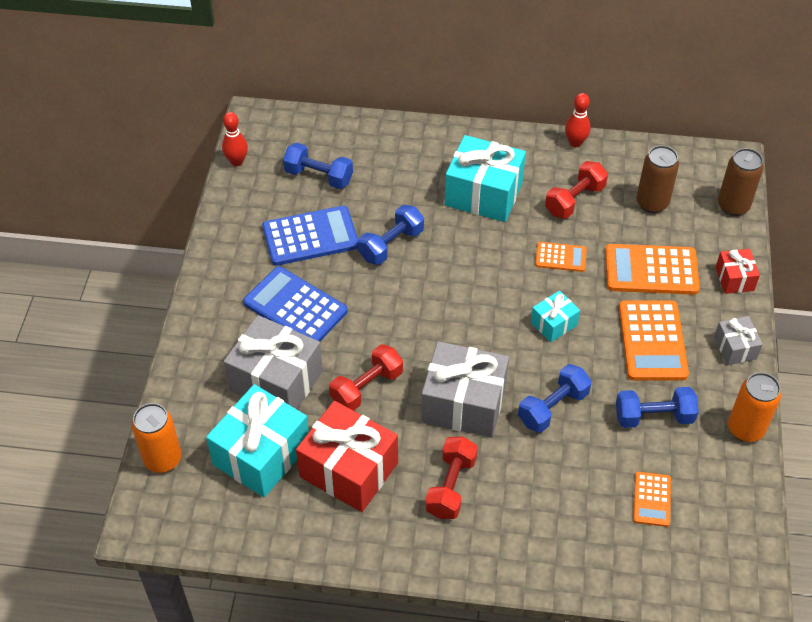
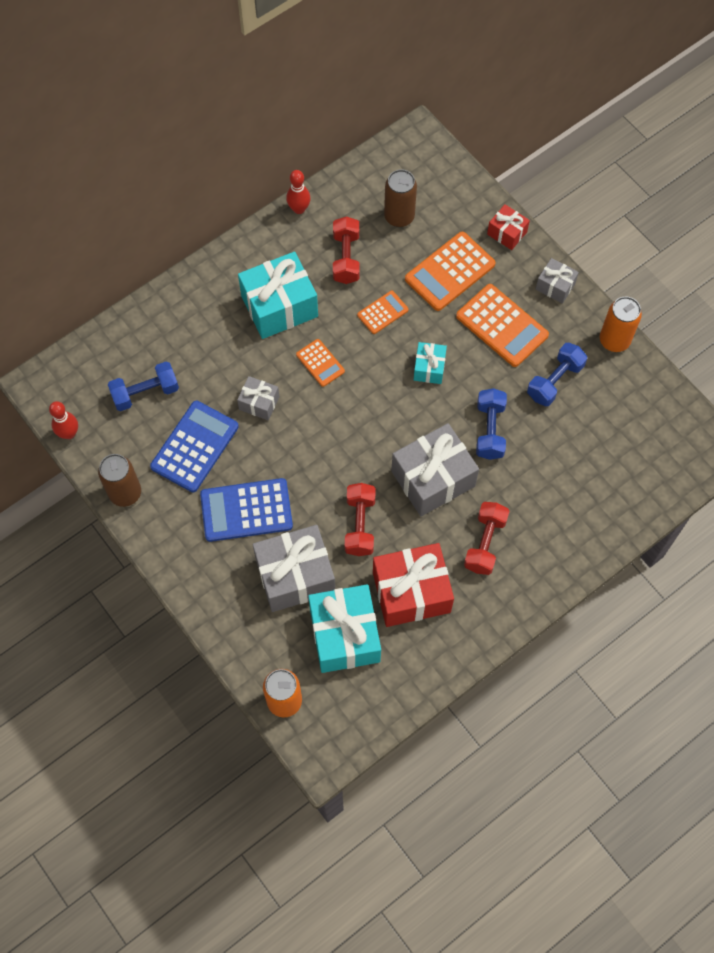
camera: 45 degrees left, 15 degrees up
(391, 245) = (259, 403): blue dumbbell -> grey gift
(451, 486) = (485, 543): red dumbbell -> red dumbbell turned 45 degrees clockwise
(652, 499) = (608, 439): orange calculator -> orange calculator (320, 363)
(733, 206) = (452, 174): brown can -> brown can (125, 493)

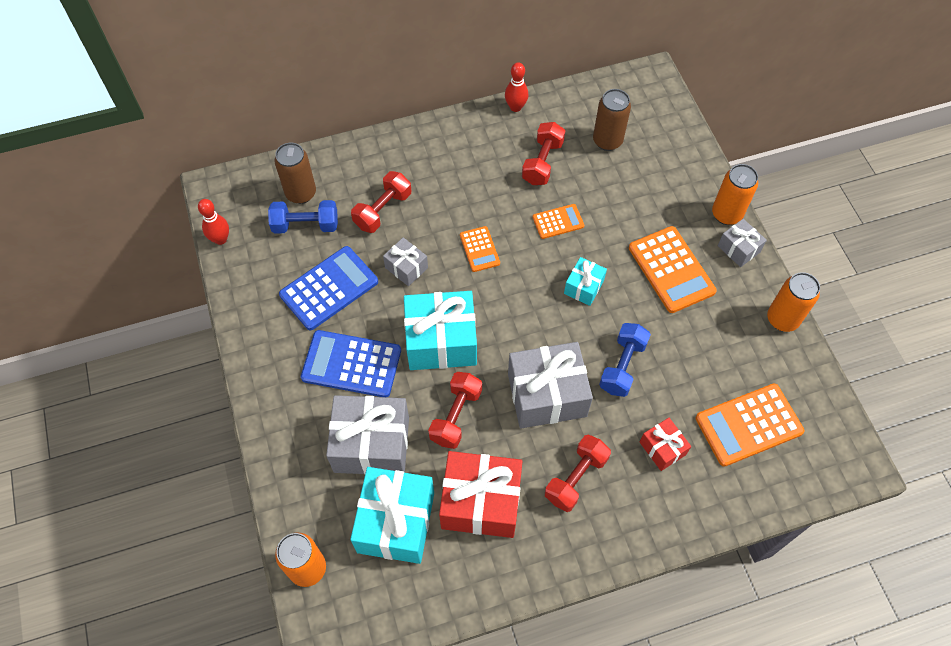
camera: 20 degrees right, 5 degrees down
(125, 493) = (246, 310): brown can -> brown can (301, 193)
(213, 354) = (383, 210): none -> red dumbbell
(279, 306) = (462, 186): turquoise gift -> turquoise gift (441, 341)
(450, 272) = (638, 204): orange calculator -> orange calculator (749, 425)
(507, 233) = (707, 185): red gift -> red gift (662, 448)
(533, 256) = (726, 214): none -> orange can
(555, 381) = (706, 339): blue dumbbell -> none

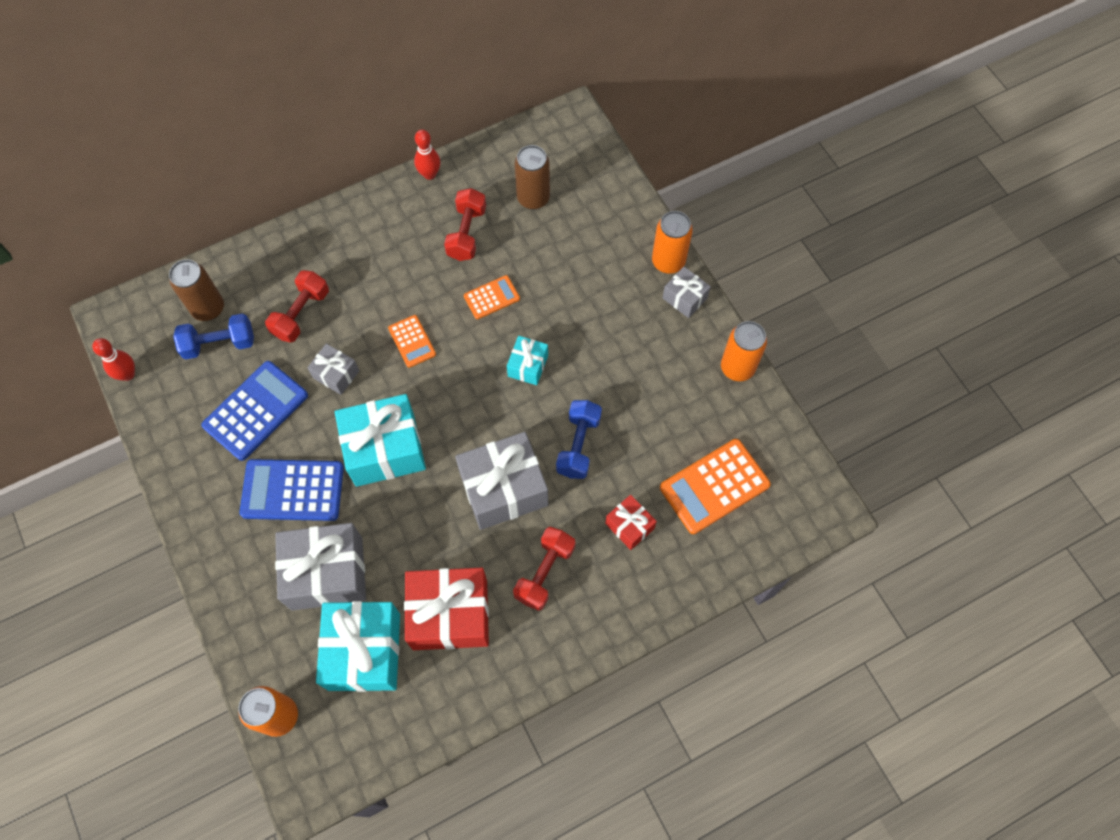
camera: 10 degrees left, 5 degrees up
(456, 416) = (411, 528): red dumbbell -> none
(671, 269) = (617, 332): orange calculator -> none

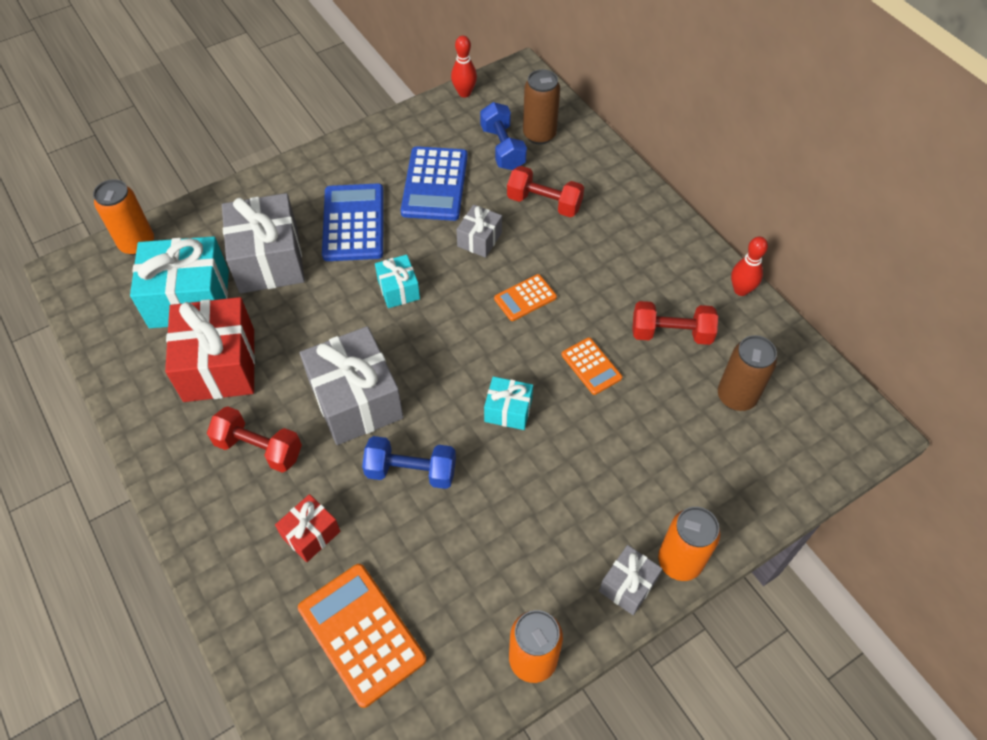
camera: 85 degrees right, 10 degrees down
(255, 410) = (435, 184): blue calculator -> blue calculator turned 60 degrees clockwise
(385, 449) = (398, 289): turquoise gift -> turquoise gift, size x0.51

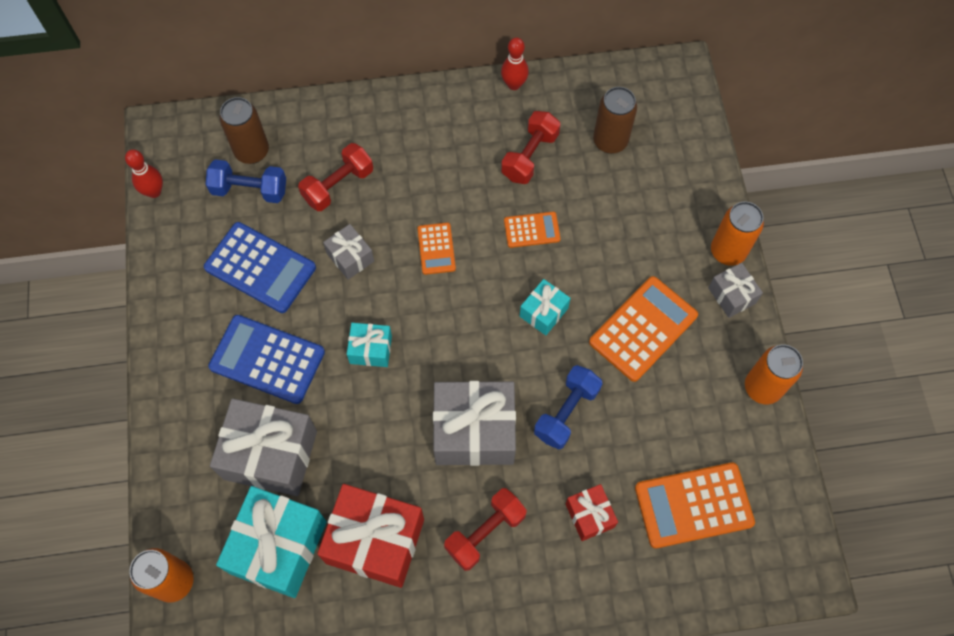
camera: 65 degrees left, 10 degrees up
(539, 508) = (643, 328): none -> orange calculator

